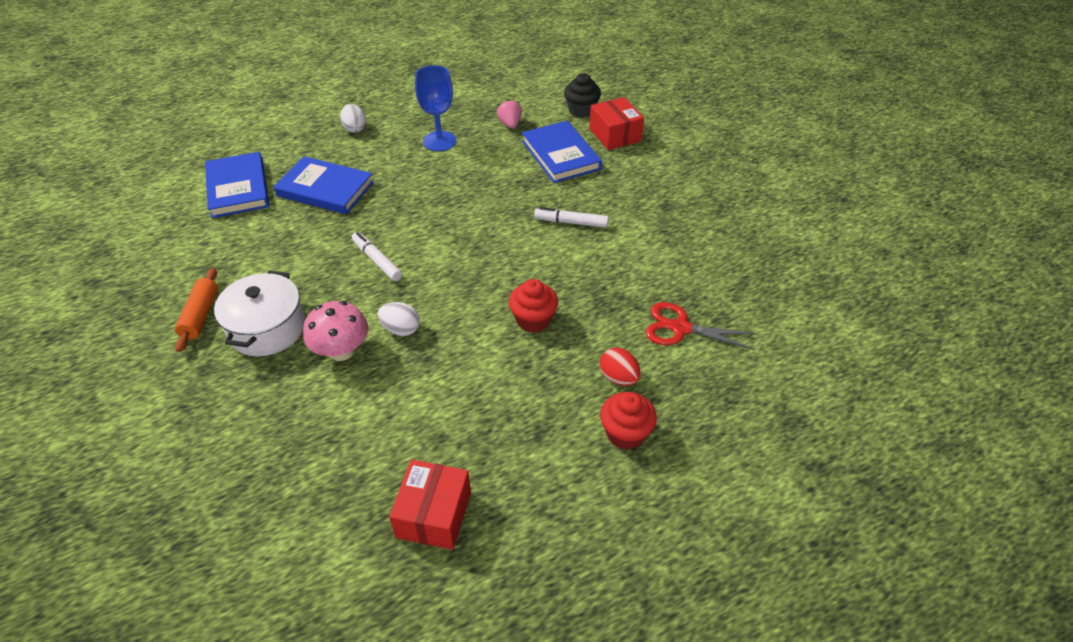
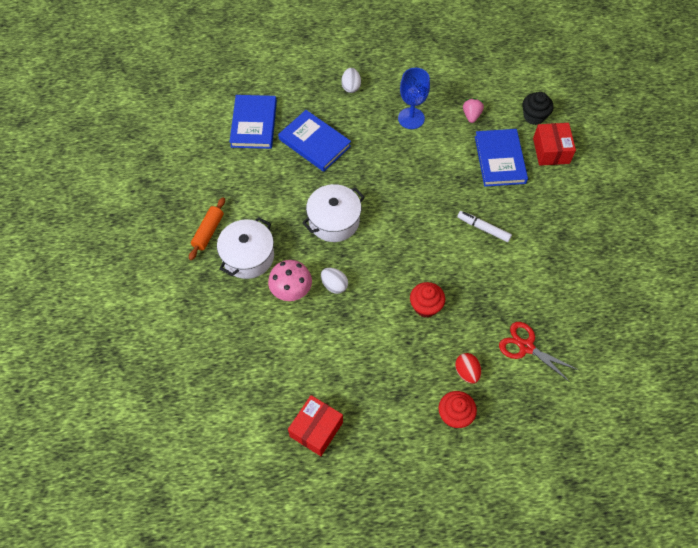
camera: 20 degrees right, 15 degrees up
(377, 260) = (334, 221): white marker -> white pot

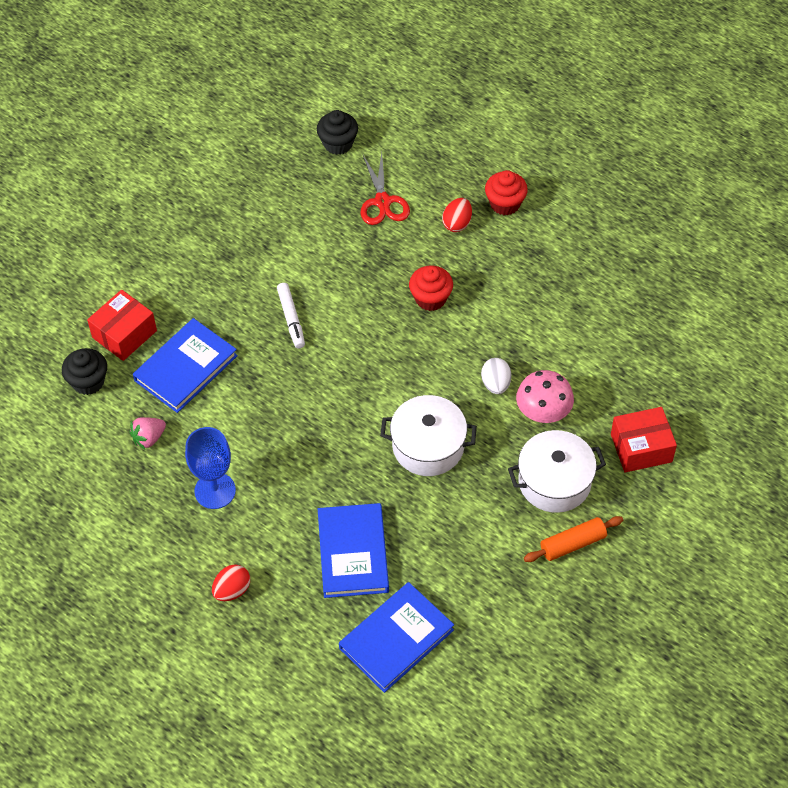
camera: 135 degrees left, 5 degrees down
(316, 429) = (636, 282): red box -> red box (641, 448)
(351, 87) = (232, 590): white egg -> red egg
(601, 365) = (338, 143): none -> black cupcake

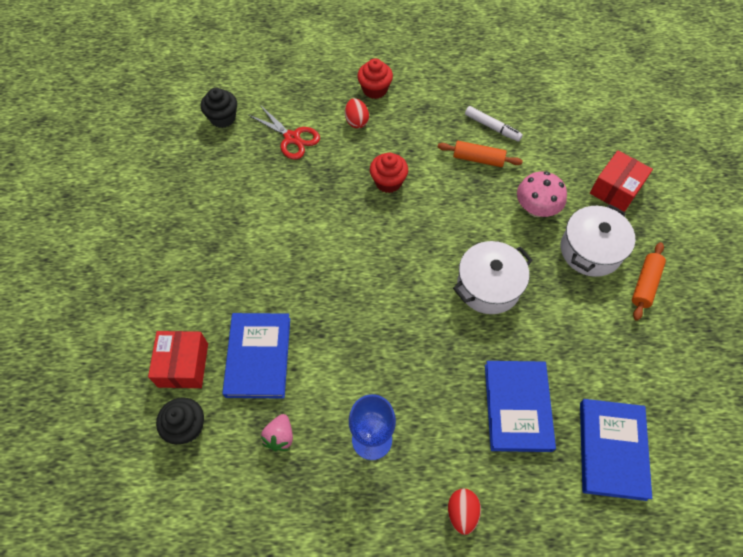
camera: 40 degrees left, 5 degrees up
(291, 319) = (305, 262): white marker -> white marker (492, 127)
(353, 553) = (517, 407): blue book -> blue book turned 45 degrees clockwise
(495, 384) = (487, 211): white egg -> none
(536, 333) = (478, 159): none -> orange rolling pin

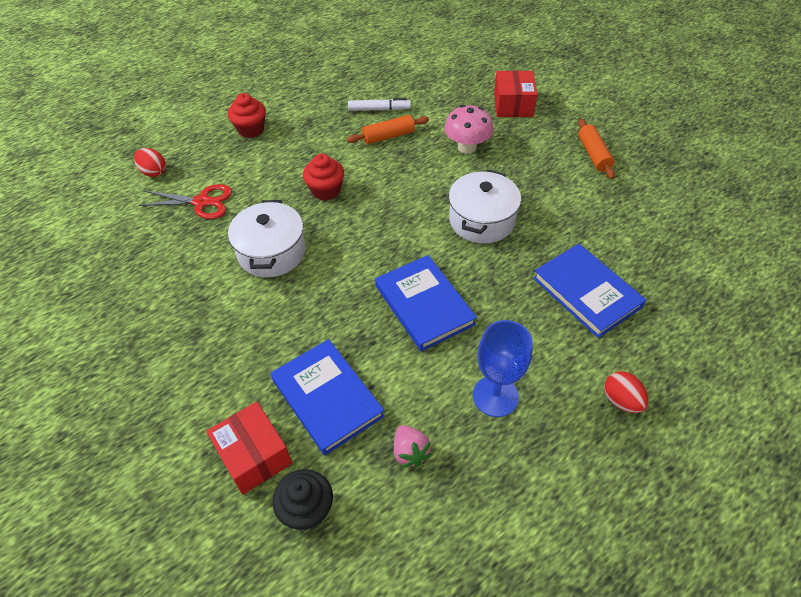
camera: 35 degrees left, 10 degrees down
(223, 118) = (113, 221): black cupcake -> none
(356, 121) = (255, 160): red egg -> red egg (153, 172)
(590, 250) = (534, 153): white pot -> white pot (271, 252)
(612, 450) = (680, 278): blue book -> blue book (424, 305)

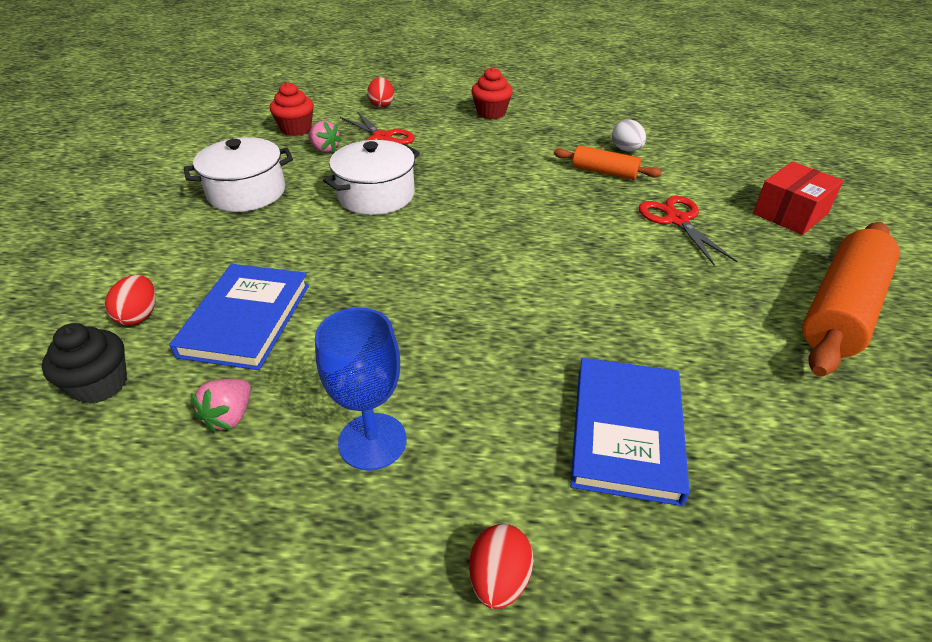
camera: 45 degrees right, 10 degrees down
(172, 241) = (324, 149): none -> pink strawberry
(253, 456) = (139, 315): red box -> red egg
(326, 190) = (485, 180): red cupcake -> red cupcake (296, 129)
(379, 109) = (626, 150): white marker -> white egg
(424, 305) = (432, 313): blue book -> none
(467, 147) = (677, 220): pink mushroom -> red scissors
(481, 220) = (599, 285): white pot -> white pot (247, 192)
(593, 154) = (841, 310): orange rolling pin -> orange rolling pin, size x1.87

